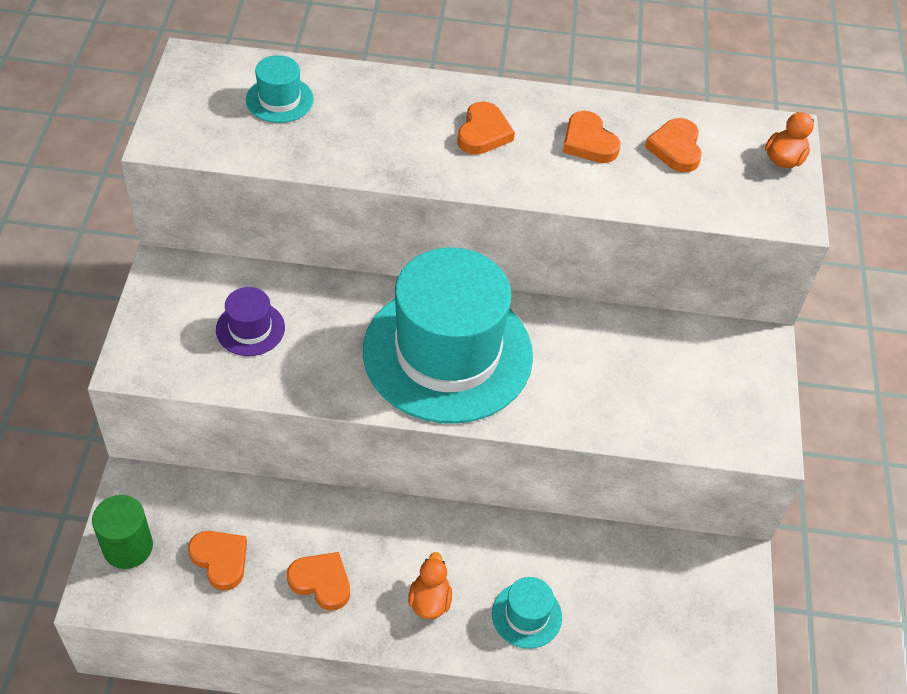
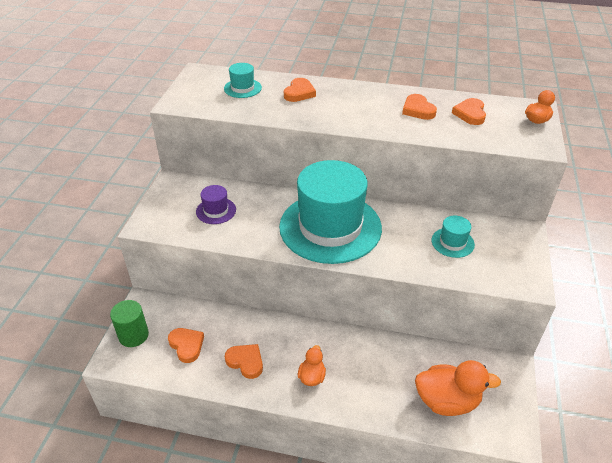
camera: 10 degrees right, 10 degrees down
(483, 133) = (356, 104): orange heart -> orange heart (299, 93)
(526, 615) = (373, 389): turquoise hat -> turquoise hat (452, 242)
(640, 626) = (447, 401): none -> orange duck

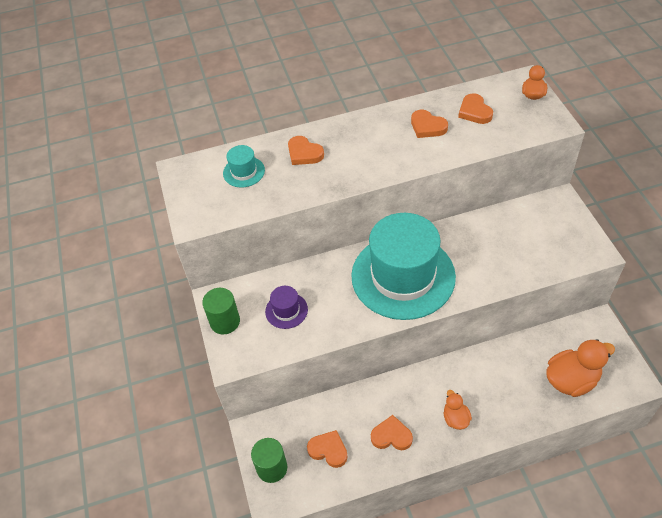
camera: 25 degrees left, 10 degrees up
(164, 198) = (225, 321): none -> green cylinder
(299, 93) = (304, 153): orange heart -> orange heart turned 135 degrees clockwise
(452, 242) = (513, 241): turquoise hat -> none

